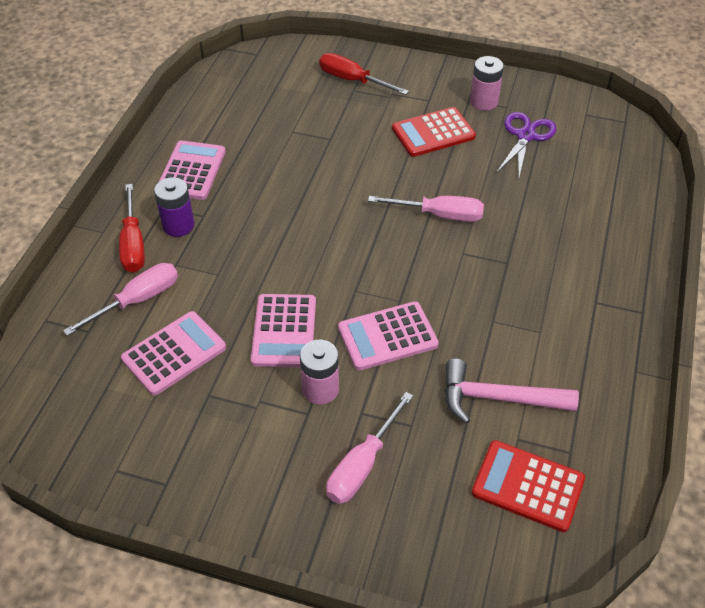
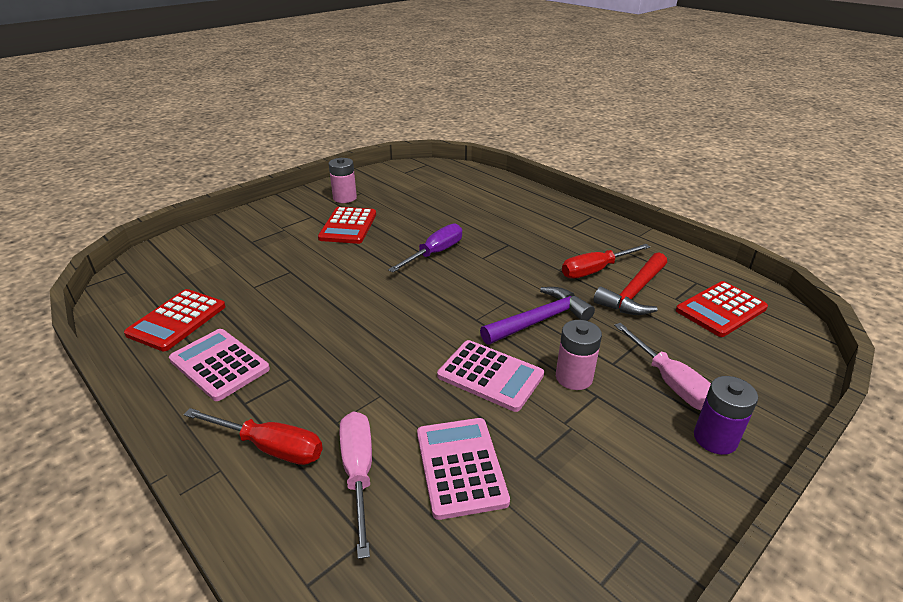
camera: 60 degrees left, 15 degrees down
(178, 225) = (284, 401): purple battery -> purple battery (715, 438)
(221, 118) = (177, 320): none -> red calculator
(352, 80) = (240, 238): red screwdriver -> red screwdriver (595, 270)
(387, 336) = (539, 320): pink calculator -> purple hammer
(439, 215) = (435, 253): pink screwdriver -> purple screwdriver
(498, 399) = (634, 293): pink hammer -> red hammer
(525, 136) = (398, 196): purple scissors -> none

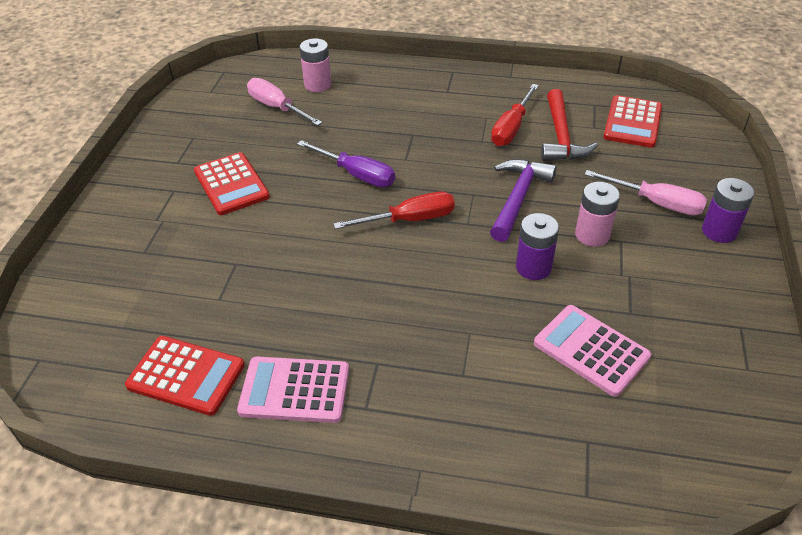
camera: 35 degrees left, 10 degrees up
(177, 320) = (186, 376): red calculator -> red calculator turned 60 degrees counterclockwise
(270, 447) = (437, 427): red screwdriver -> red screwdriver (410, 220)
(344, 198) = (183, 152): pink battery -> pink battery (318, 85)
(358, 473) = (528, 401): pink screwdriver -> pink screwdriver (277, 107)
(435, 253) = (357, 175): purple screwdriver -> purple screwdriver turned 120 degrees clockwise
(490, 376) = (533, 267): pink calculator -> purple battery

